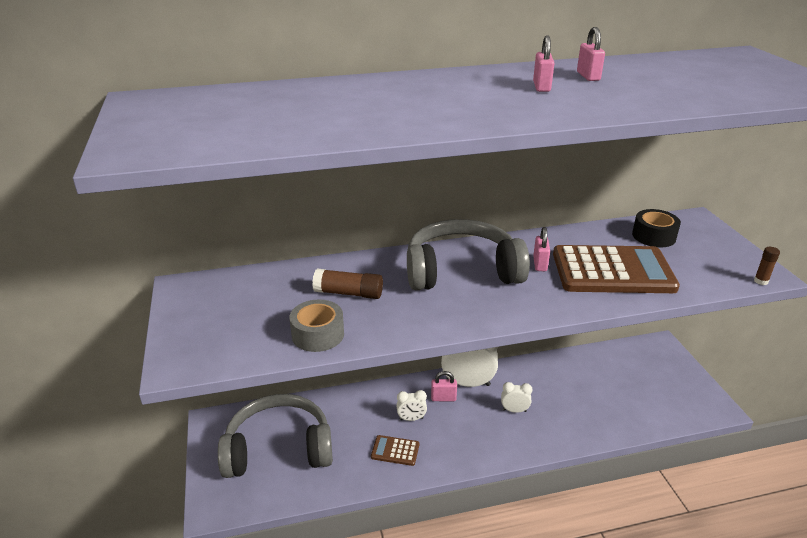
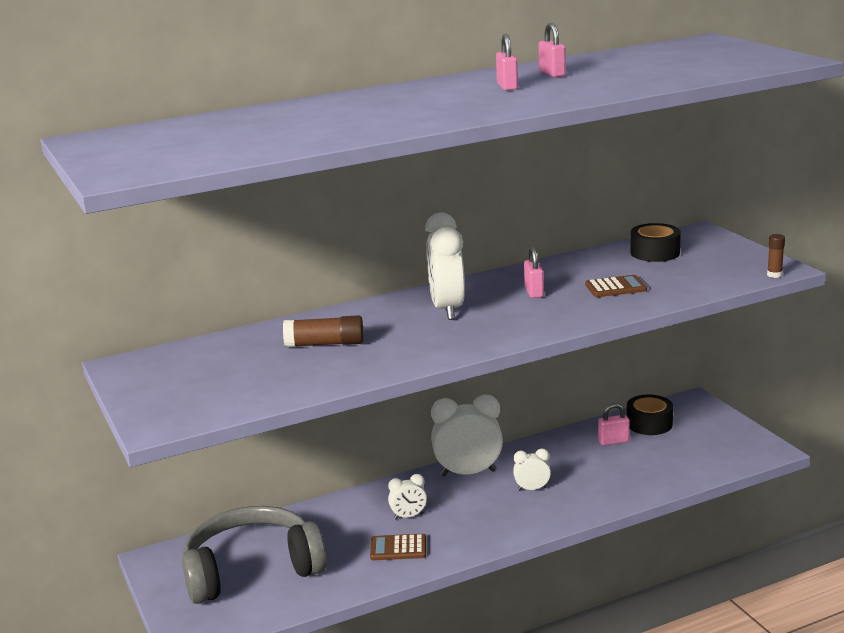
camera: 10 degrees left, 10 degrees down
(318, 334) = (305, 381): grey tape -> none
(443, 398) = (442, 491): pink padlock -> pink padlock (613, 441)
(461, 271) = (447, 309): grey headphones -> white clock
(612, 271) = (615, 287): brown calculator -> brown calculator, size x0.43
(621, 361) = (649, 424): none -> black tape

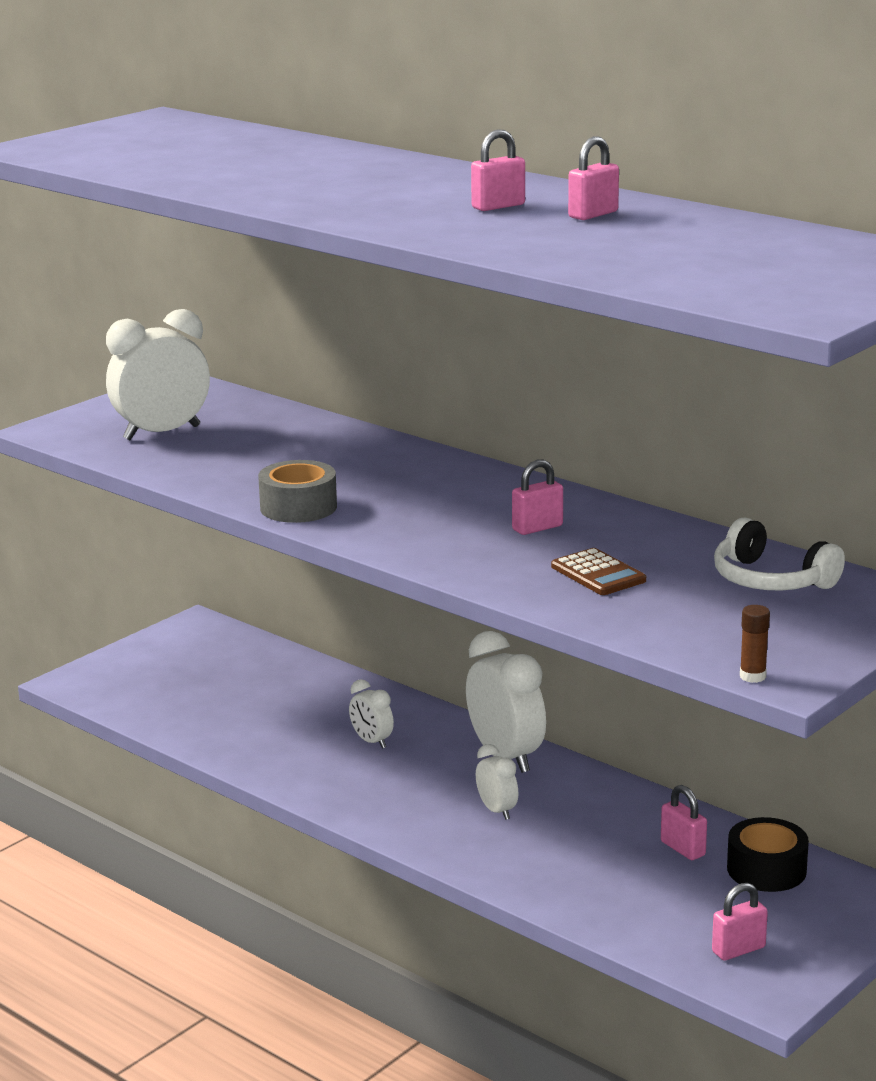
camera: 65 degrees right, 0 degrees up
(252, 570) = (205, 680): grey headphones -> none
(325, 344) = (288, 453): brown glue stick -> none
(398, 548) = (297, 752): brown calculator -> none
(431, 352) = (298, 507): none -> grey tape
(447, 309) = (438, 491): white clock -> white clock (162, 433)
(655, 253) = (770, 580): black tape -> white headphones
(723, 449) = (738, 950): none -> pink padlock

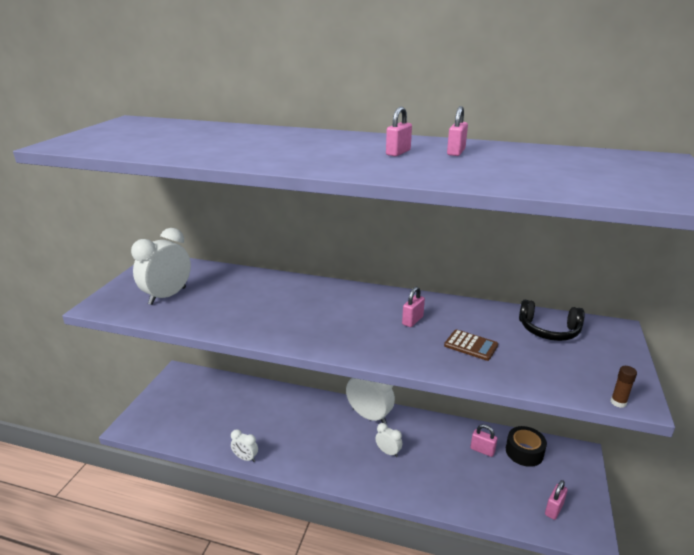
camera: 25 degrees left, 5 degrees up
(298, 507) = (280, 333): grey tape -> none
(372, 741) = (303, 424): white clock -> white clock (245, 458)
(770, 580) = (549, 330): white headphones -> black headphones

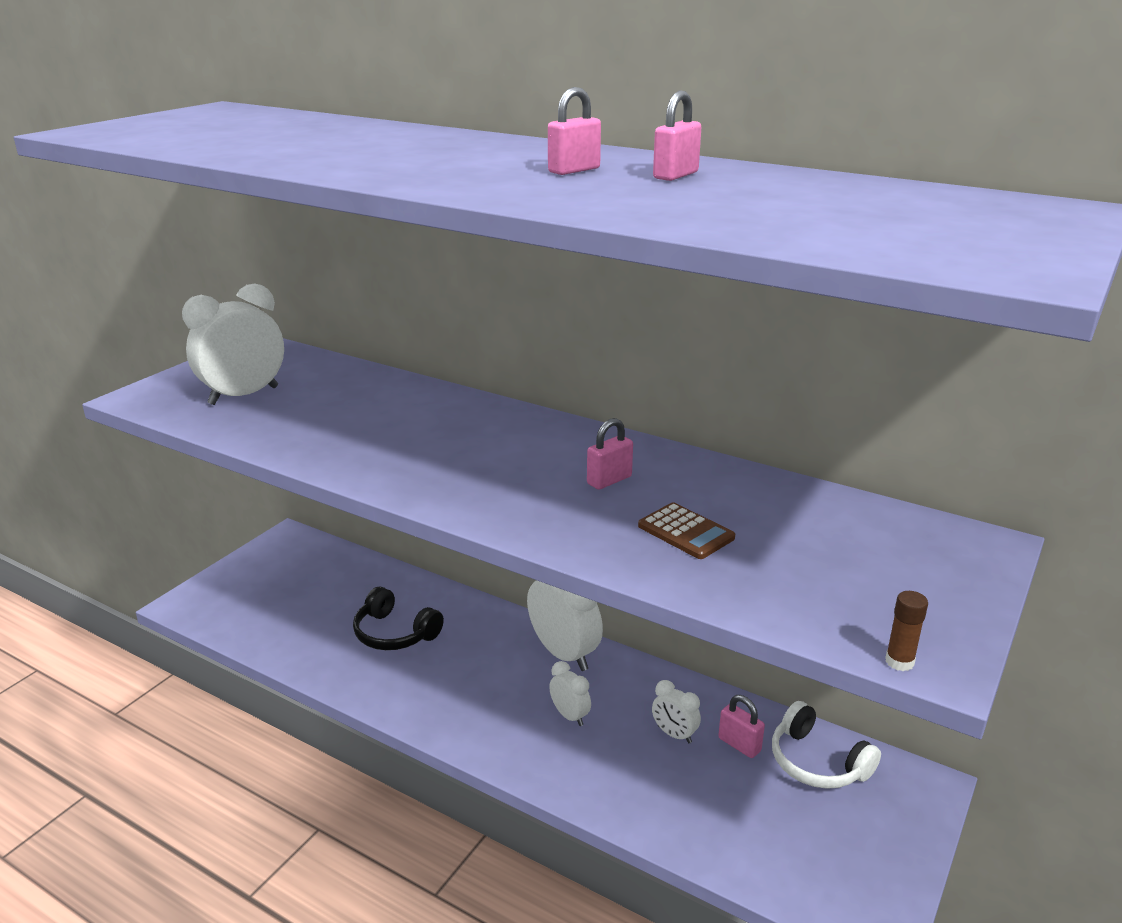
camera: 15 degrees right, 0 degrees up
(245, 458) = (335, 681): white clock -> white clock (674, 734)
(524, 452) = (817, 762): black tape -> white headphones
(549, 330) = (849, 528): black headphones -> black headphones (394, 633)
(554, 509) = (827, 867): pink padlock -> none

